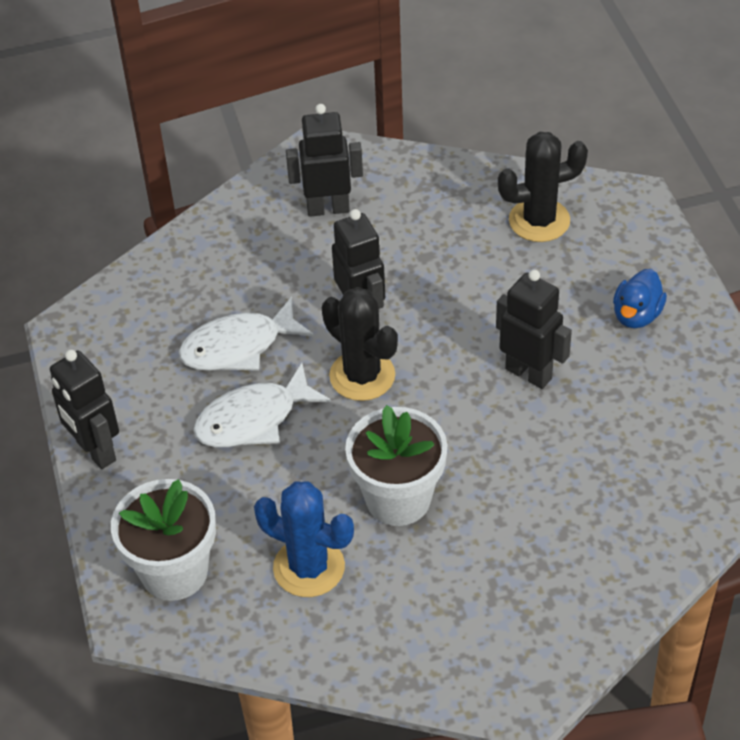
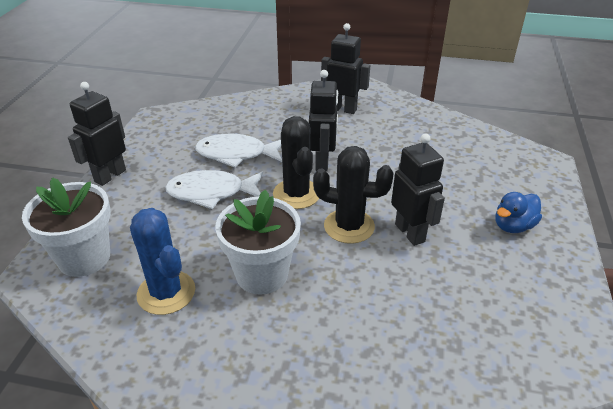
camera: 25 degrees right, 10 degrees down
(95, 451) = (110, 176): black robot -> black robot turned 45 degrees clockwise
(539, 220) = (472, 153): black cactus -> black cactus (349, 226)

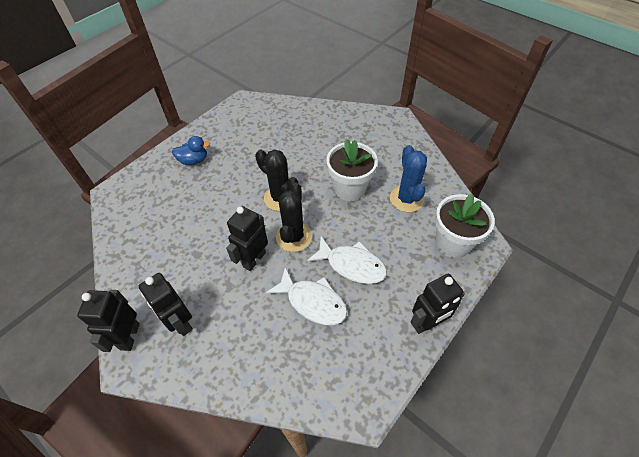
camera: 150 degrees left, 15 degrees up
(410, 233) = (251, 179): black robot -> black robot (129, 336)

